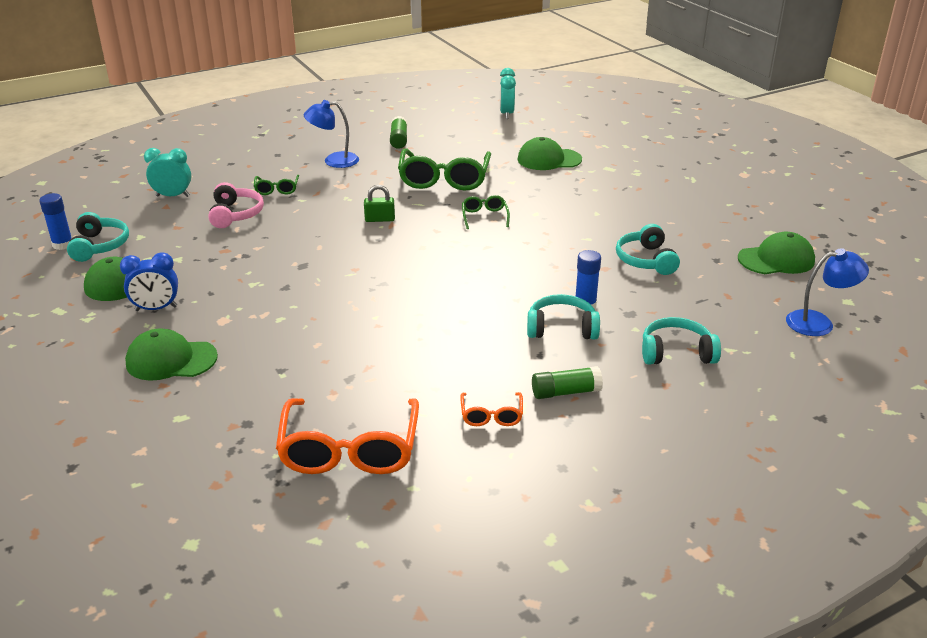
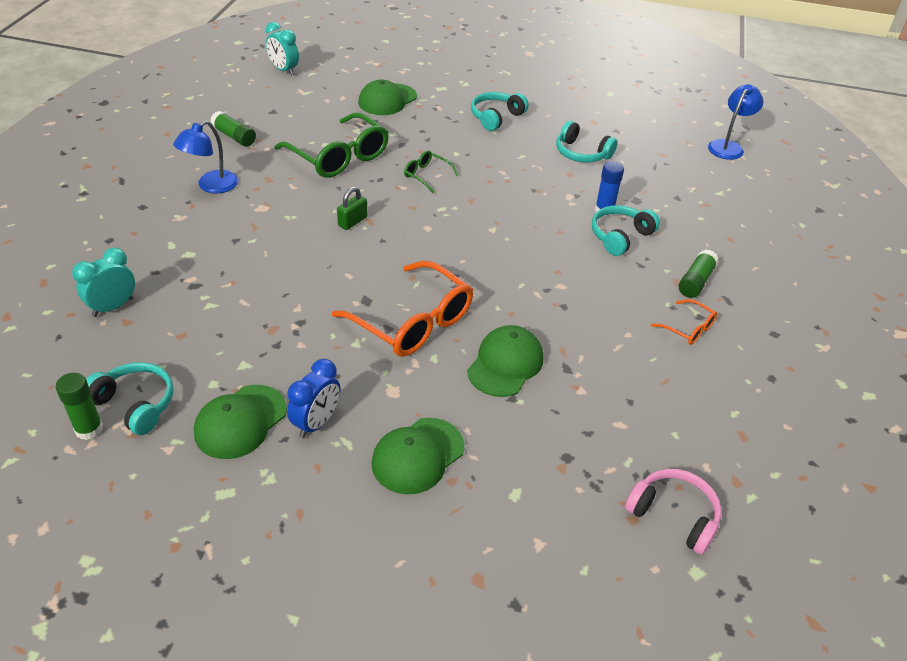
camera: 50 degrees left, 10 degrees up
(63, 244) = (89, 429): blue glue stick -> green glue stick
(235, 214) = (216, 289): pink headphones -> pink headphones (673, 516)
(277, 189) = (210, 243): green glasses -> none
(349, 450) = (660, 420): orange glasses -> orange glasses (413, 322)
(676, 353) = (701, 213): turquoise headphones -> turquoise headphones (496, 117)
(776, 259) = (644, 112): green cap -> green cap (505, 364)

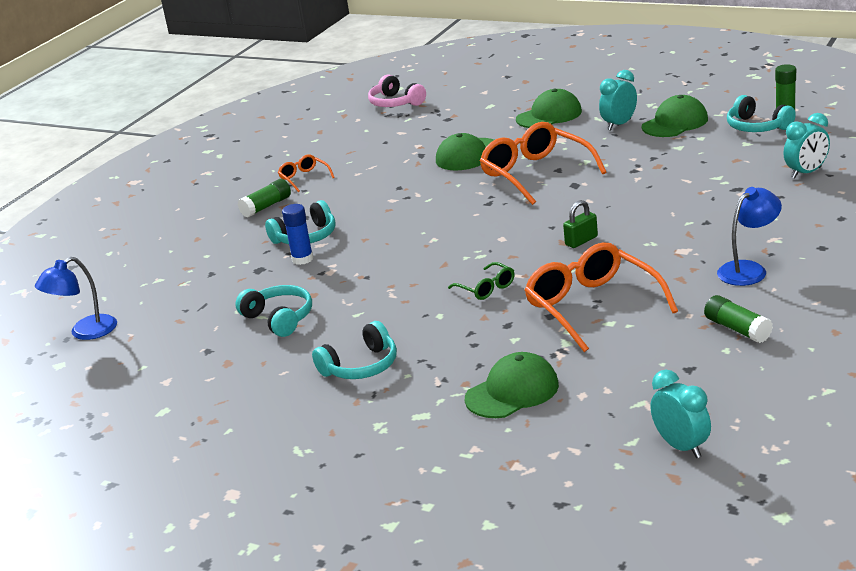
camera: 160 degrees left, 15 degrees down
(316, 423) = (619, 124): blue clock -> turquoise clock
(339, 157) = (592, 306): green glasses -> orange glasses

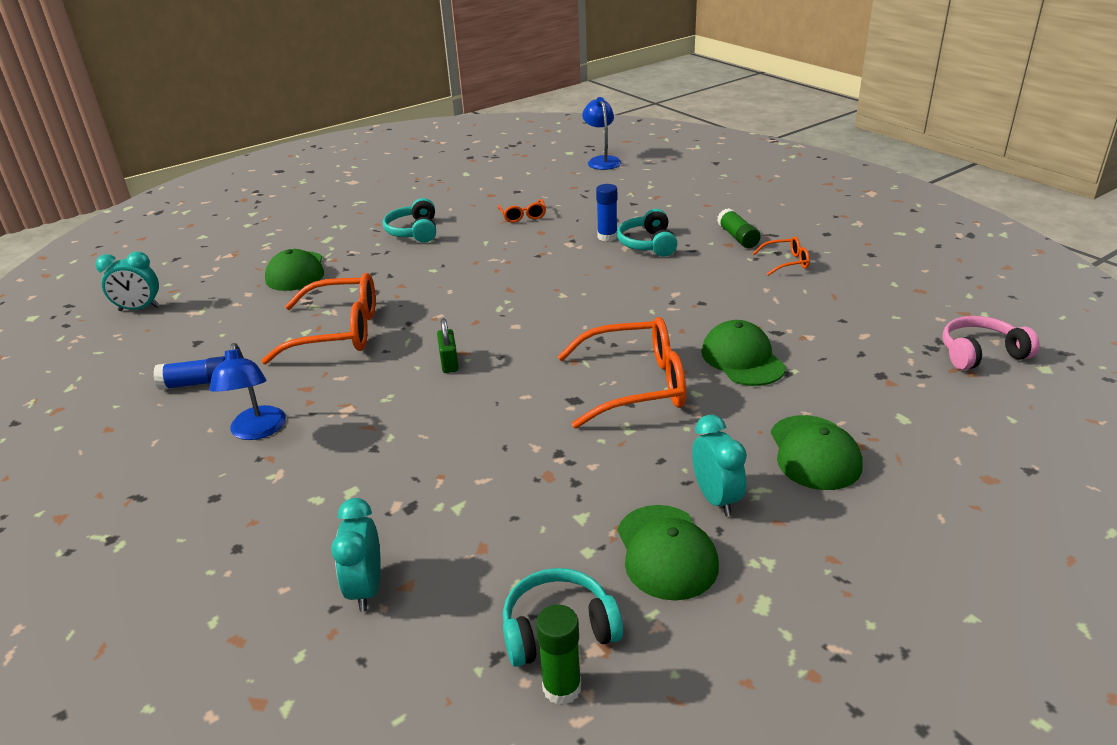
camera: 115 degrees right, 5 degrees up
(279, 319) = (523, 216): turquoise headphones -> orange glasses
(486, 288) = (440, 296): green glasses -> none
(737, 329) = (196, 383): green glue stick -> blue glue stick

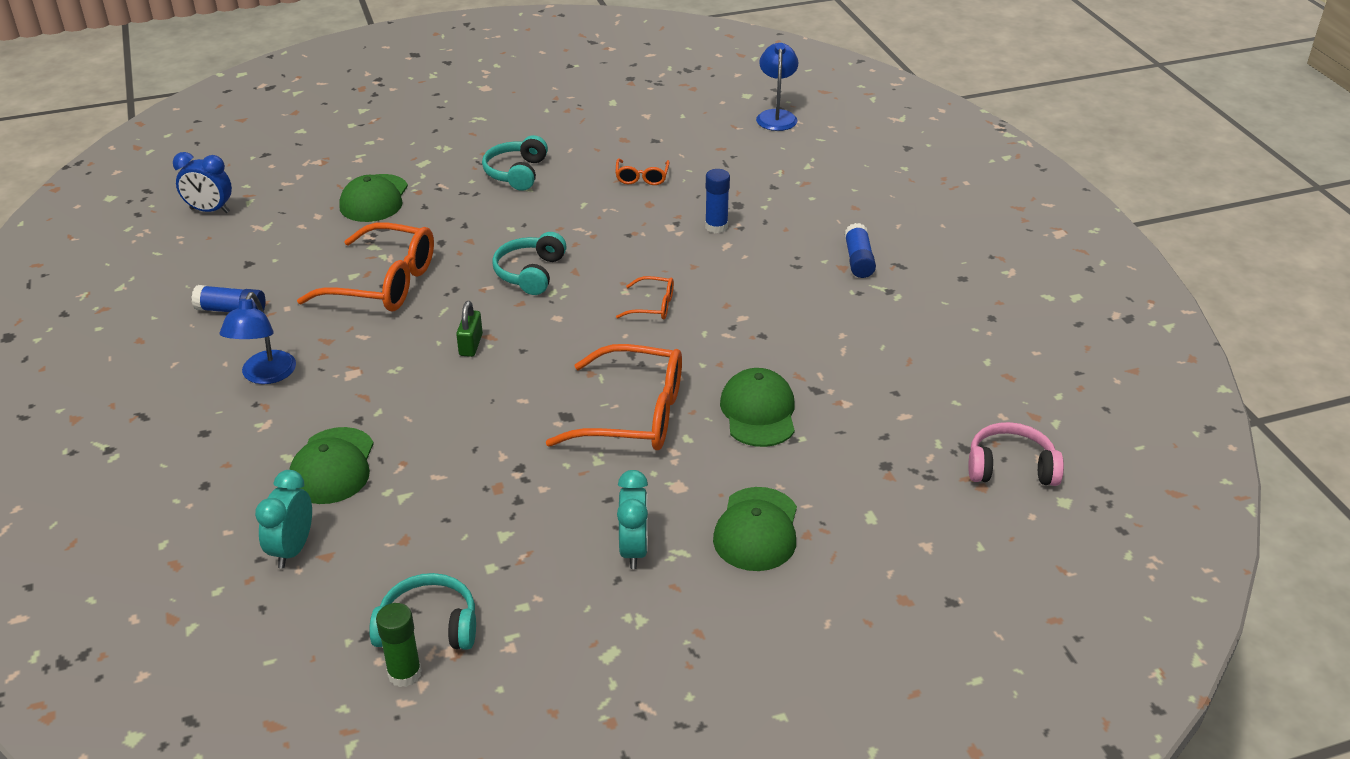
camera: 15 degrees right, 5 degrees up
(139, 309) = (209, 210): turquoise clock -> blue clock
(648, 244) = (754, 246): turquoise headphones -> turquoise headphones (530, 273)
(666, 552) = (557, 586): green cap -> green cap (332, 466)
(737, 237) = (858, 260): green glue stick -> blue glue stick
(786, 262) = (889, 306): orange glasses -> orange glasses (653, 306)

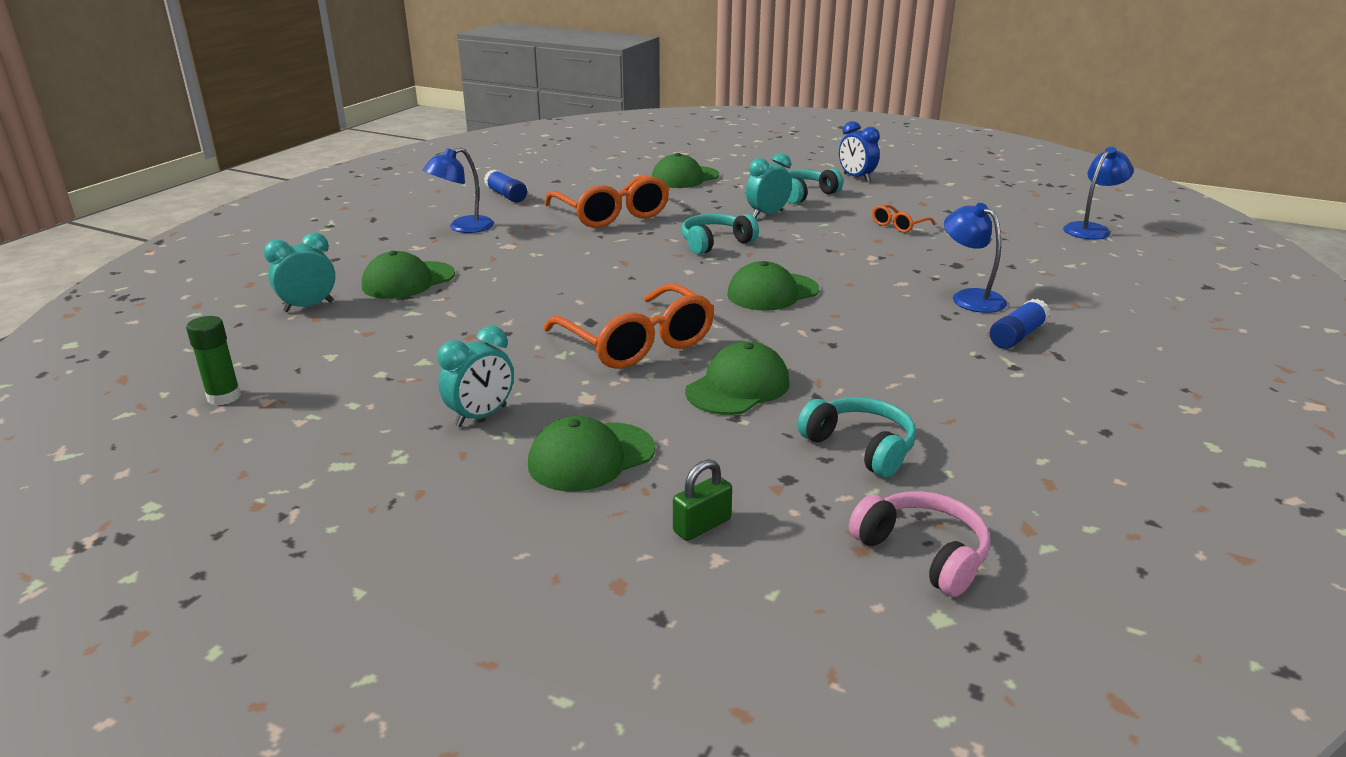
camera: 45 degrees right, 10 degrees down
(209, 210) = (582, 154): blue clock -> blue clock (856, 178)
(428, 627) = (285, 382): turquoise headphones -> turquoise headphones (860, 447)
(471, 345) = (604, 261): green padlock -> green padlock (702, 526)
(521, 215) = (767, 214): none -> turquoise clock
(653, 306) = (772, 292): orange glasses -> green cap
(716, 227) = (912, 270): blue glue stick -> none
(787, 237) = (970, 297): none -> blue lamp

